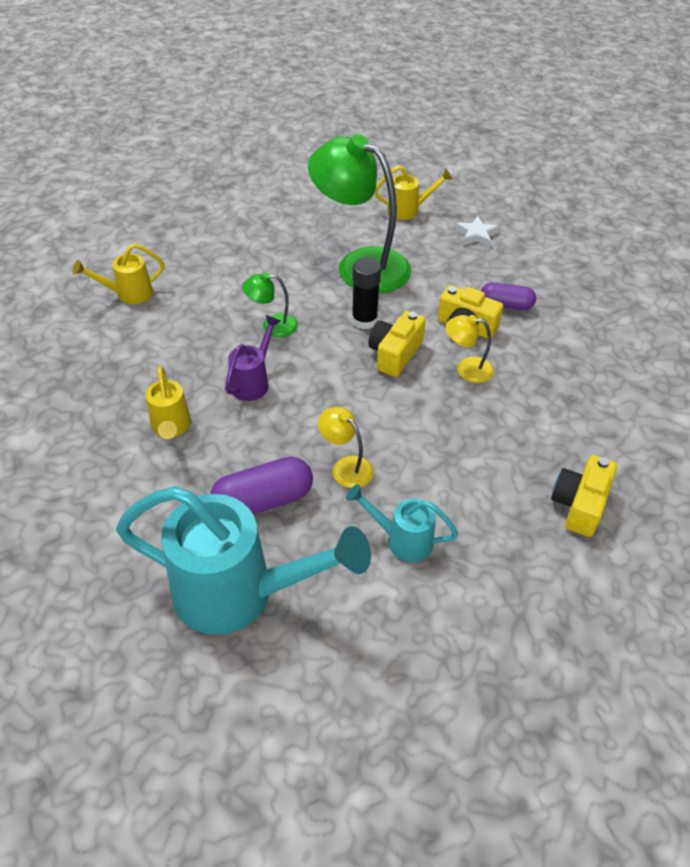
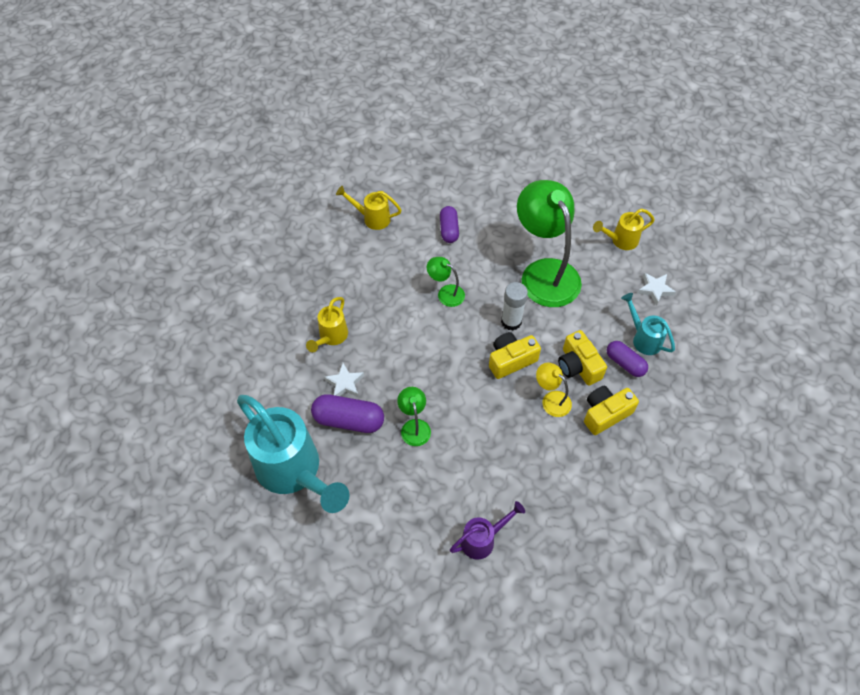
camera: 35 degrees right, 10 degrees up
(227, 269) = (449, 230): none -> purple capsule
(227, 466) = (345, 383): none -> white star
(253, 381) = (403, 330): purple watering can -> purple watering can (483, 539)
(346, 467) = (414, 426): yellow lamp -> green lamp
(364, 320) = (511, 321): black glue stick -> white glue stick
(401, 539) = (410, 496): turquoise watering can -> turquoise watering can (643, 338)
(409, 210) = (620, 240): yellow watering can -> yellow watering can turned 135 degrees clockwise
(579, 505) = (542, 544): yellow camera -> yellow camera (605, 414)

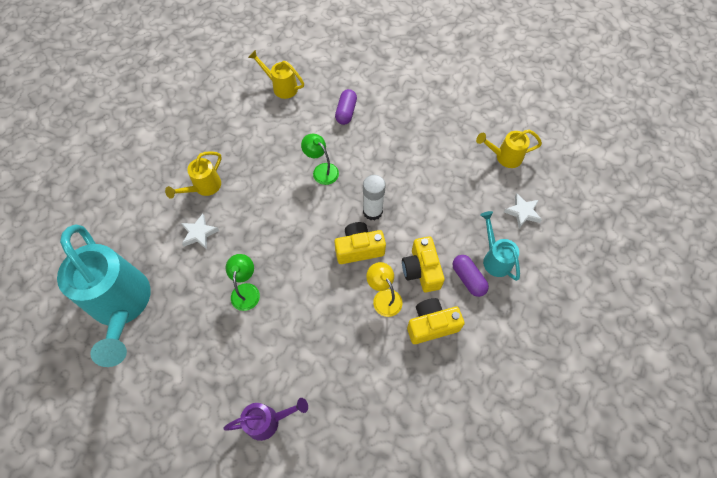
camera: 15 degrees right, 5 degrees up
(349, 420) = (189, 269): purple capsule -> none
(544, 272) = (421, 171): green lamp -> none

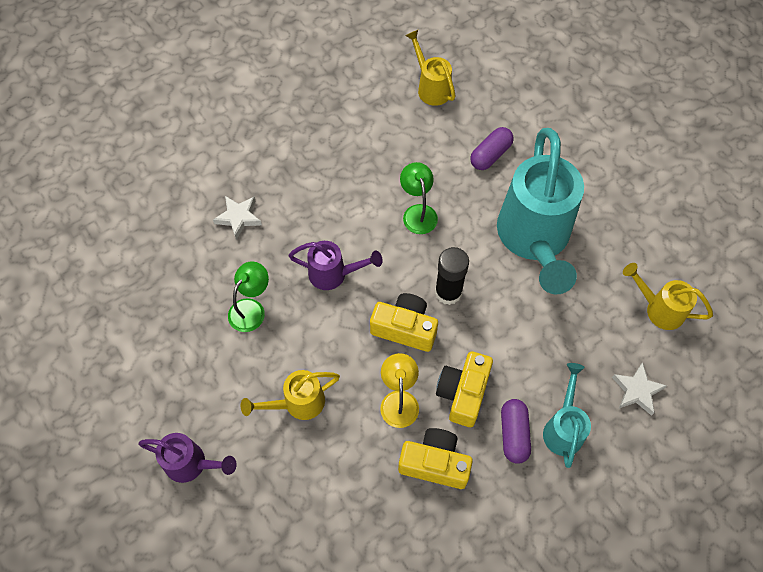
camera: 30 degrees right, 0 degrees up
(123, 306) = (116, 257): turquoise watering can -> turquoise watering can (534, 240)
(203, 188) = (273, 167): yellow watering can -> yellow watering can (297, 403)
(290, 238) = (334, 274): none -> purple watering can
(372, 211) = (448, 292): white glue stick -> black glue stick

